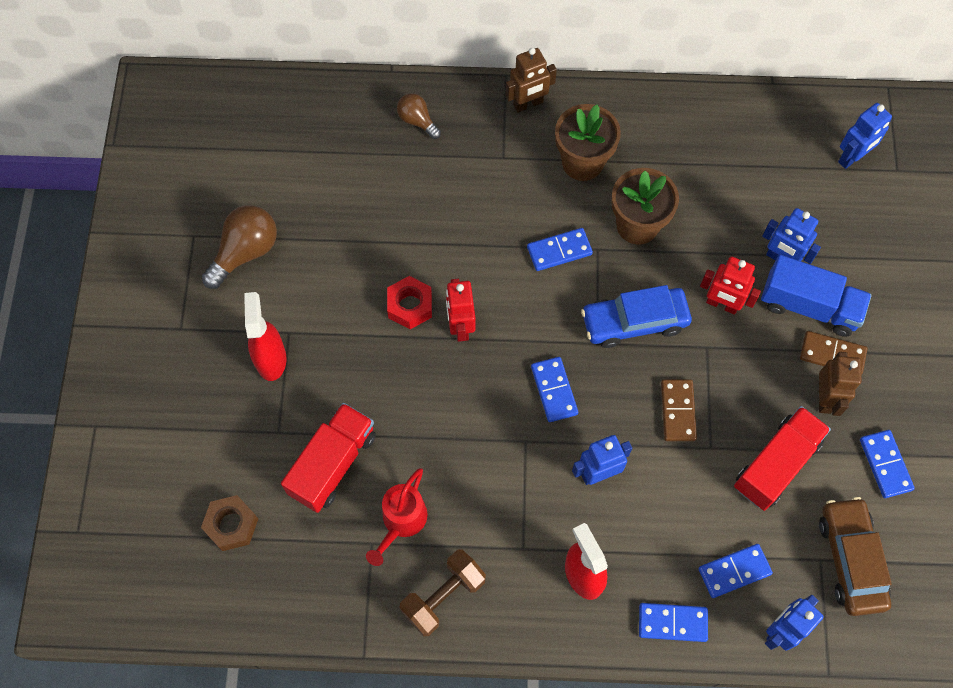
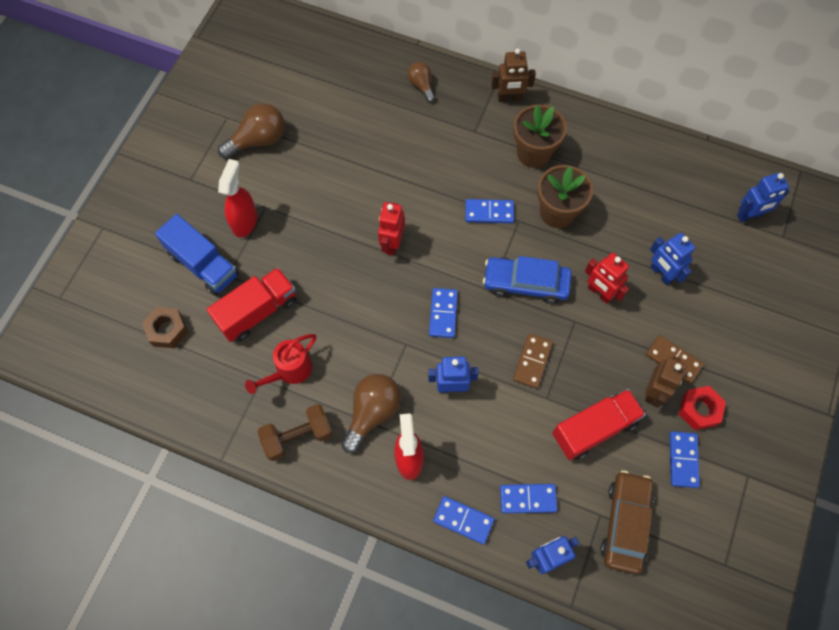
camera: 20 degrees right, 0 degrees up
(410, 306) = (361, 216): red nut -> red nut (699, 410)
(519, 536) = (372, 413): none -> brown light bulb
(809, 306) = (669, 317): blue truck -> blue truck (203, 264)

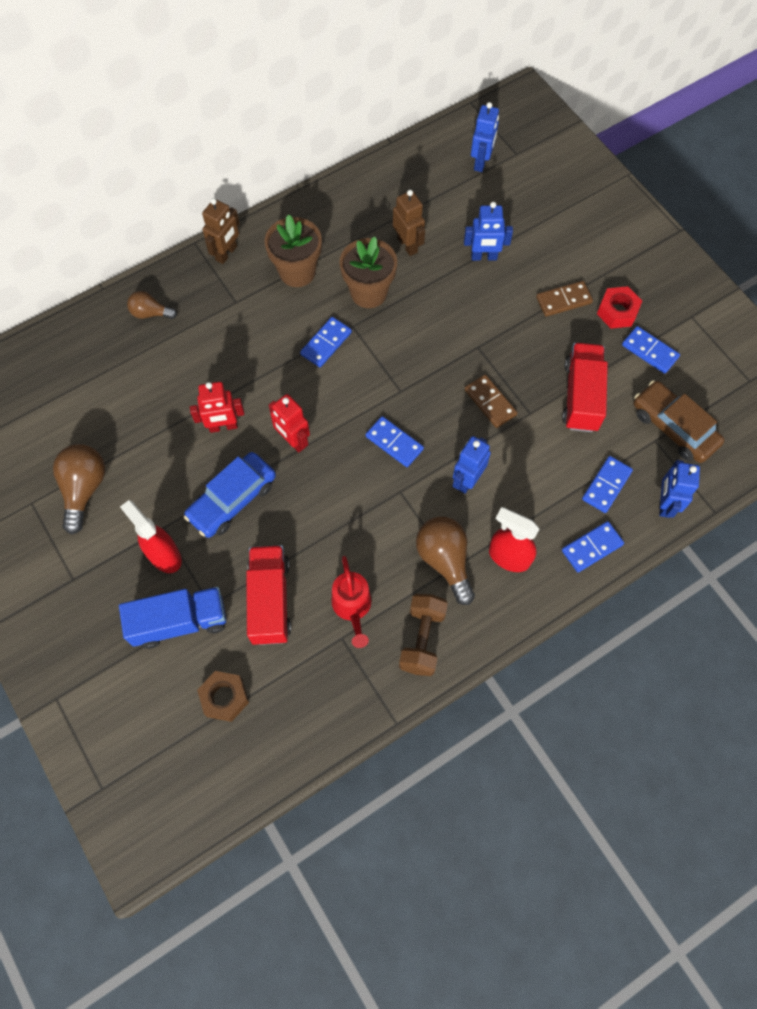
camera: 55 degrees left, 0 degrees up
(525, 283) = (415, 360): blue car -> blue car (232, 500)
(599, 293) = (466, 312): red robot -> red robot (223, 426)
(654, 391) = (580, 332): brown robot -> brown robot (407, 245)

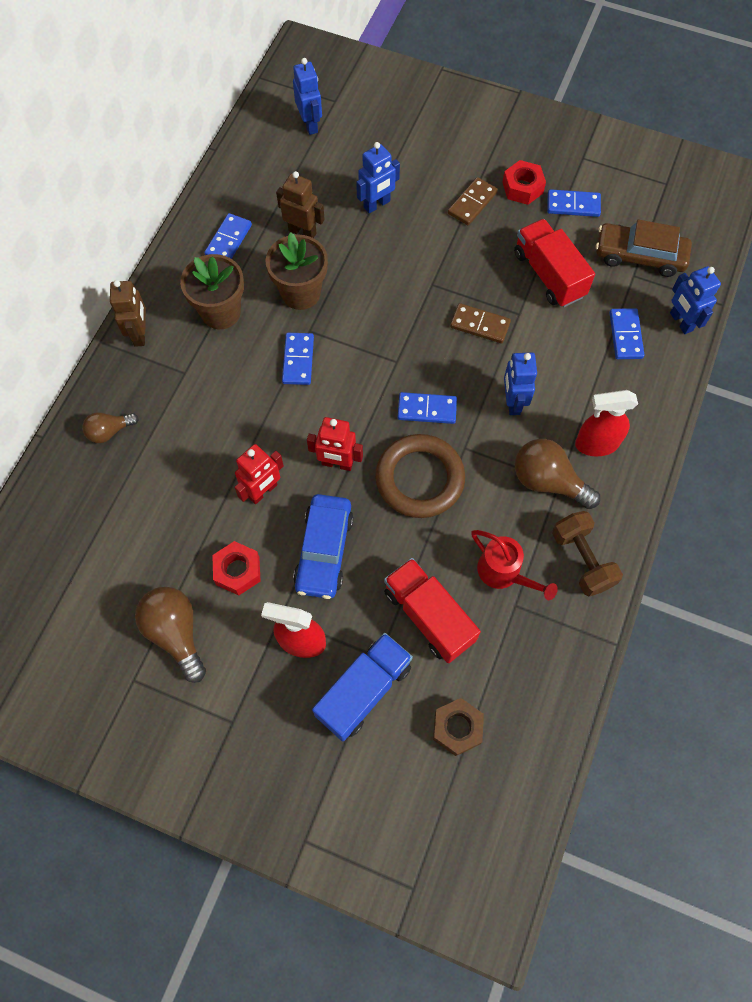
camera: 35 degrees left, 0 degrees up
(160, 473) = (238, 571): none -> red nut
(346, 492) = (419, 479): none -> brown ring
(592, 547) = (654, 393): blue domino -> blue domino (228, 240)

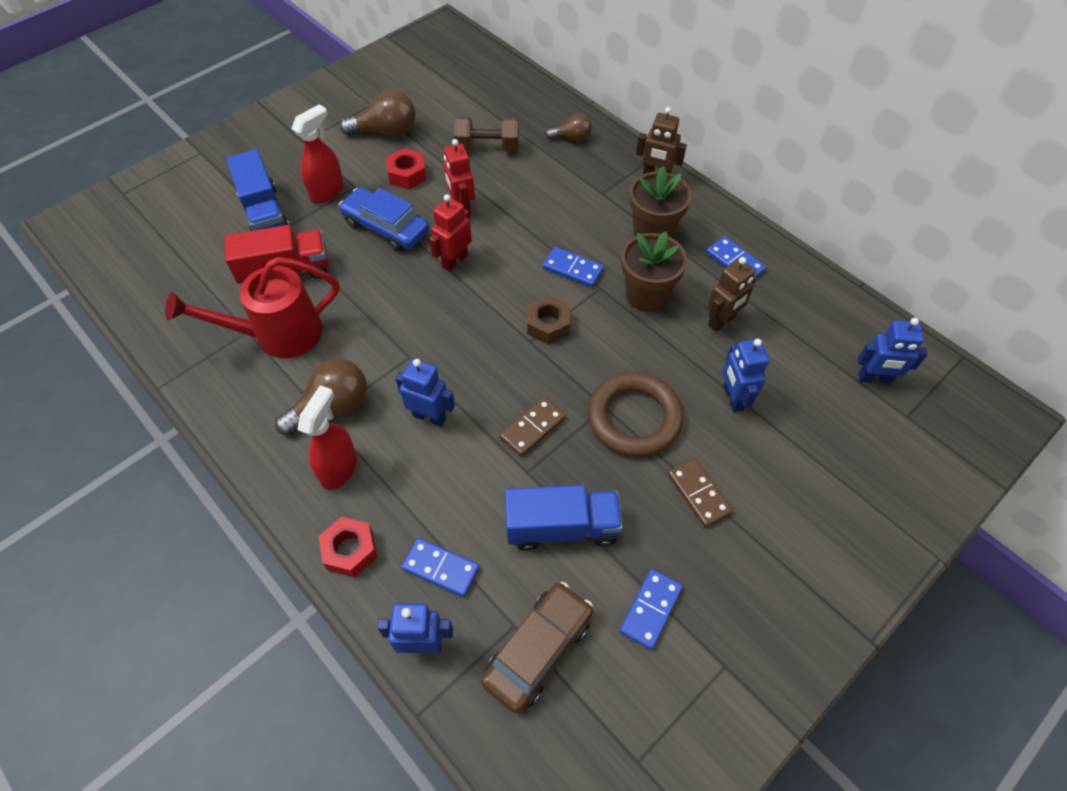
camera: 115 degrees right, 10 degrees down
(109, 431) = (572, 138): brown light bulb -> brown light bulb turned 90 degrees clockwise
(419, 479) = (402, 311): brown ring -> brown ring (634, 418)
(427, 409) = (465, 343): blue domino -> none
(457, 728) = (193, 255): brown nut -> brown nut (548, 325)
(504, 573) = (278, 335): red watering can -> red watering can, size x1.60
(522, 188) = (701, 561): red nut -> red nut (350, 550)
(548, 275) = (561, 527): red truck -> blue truck
(582, 559) = (244, 398): brown dumbbell -> brown dumbbell (487, 147)

